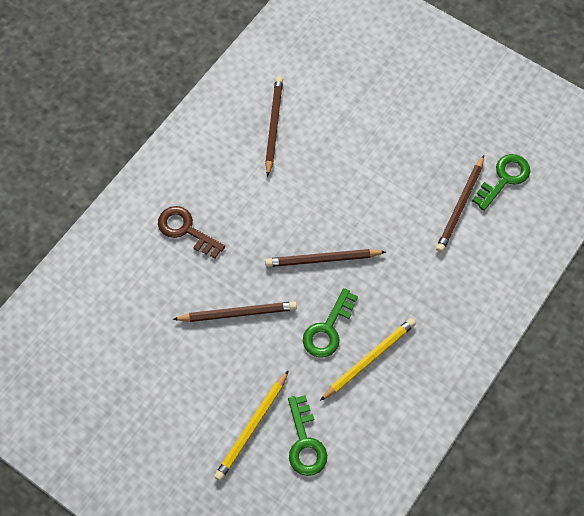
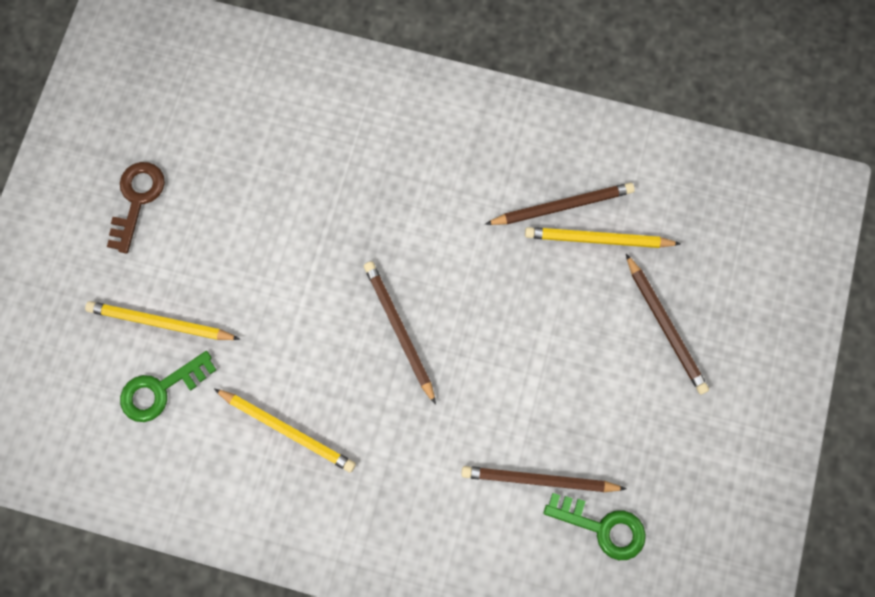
camera: 70 degrees right, 10 degrees up
(186, 230) = (380, 157): brown key -> brown key (137, 200)
(237, 313) = (294, 256): brown pencil -> brown pencil (665, 326)
(306, 112) = (598, 239): none -> yellow pencil
(328, 329) = (310, 368): green key -> none

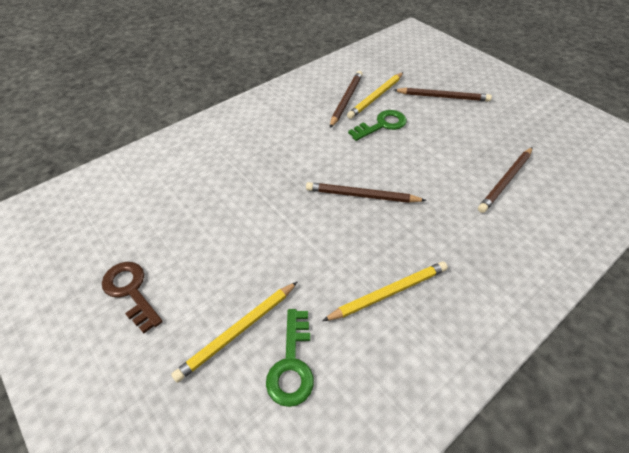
camera: 55 degrees left, 25 degrees down
(602, 527) = (551, 169): green key -> green key (382, 125)

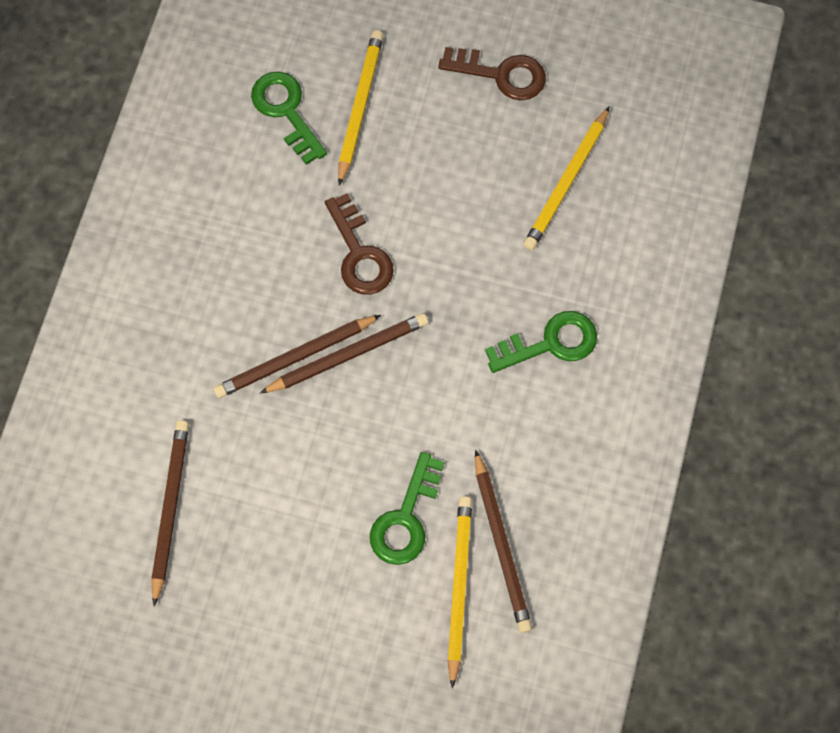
camera: 145 degrees right, 20 degrees up
(255, 149) = (550, 343): none -> green key
(316, 239) = (359, 253): none -> brown key
(388, 293) = (237, 239): yellow pencil -> yellow pencil (566, 181)
(442, 97) = (348, 665): brown pencil -> brown pencil (295, 357)

